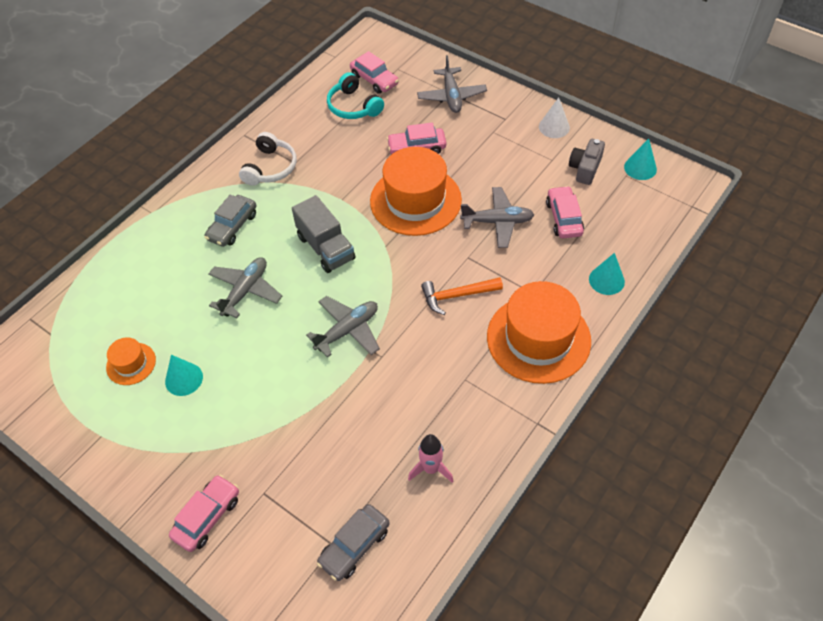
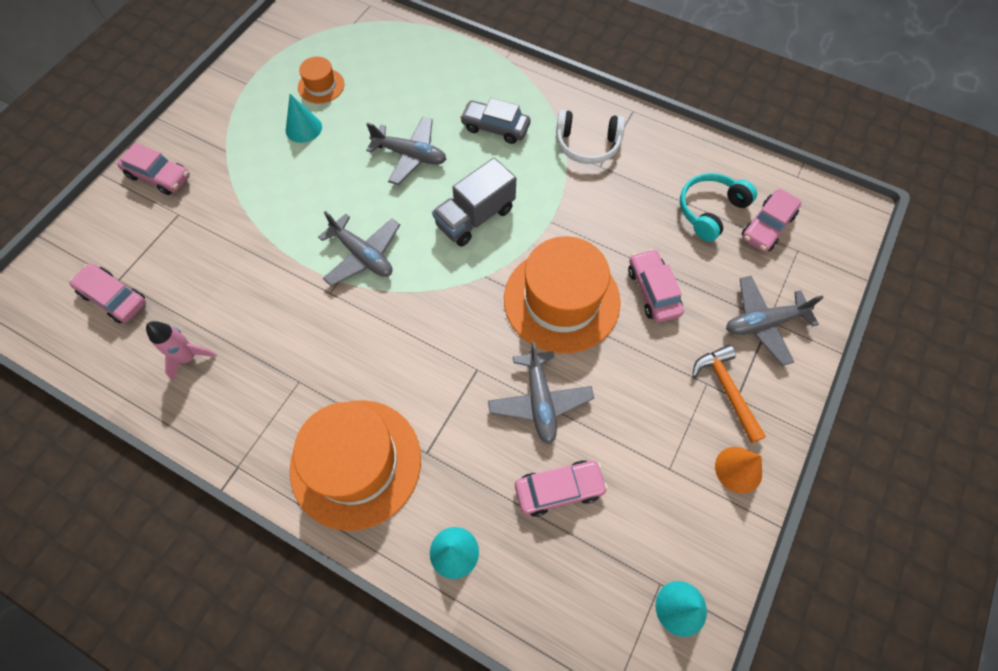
camera: 80 degrees right, 10 degrees up
(354, 546) = (114, 298): grey car -> pink car
(457, 296) = (416, 362): orange hammer -> orange hammer (726, 390)
(554, 127) = (738, 469): white cone -> orange cone
(585, 168) = (661, 519): grey camera -> none

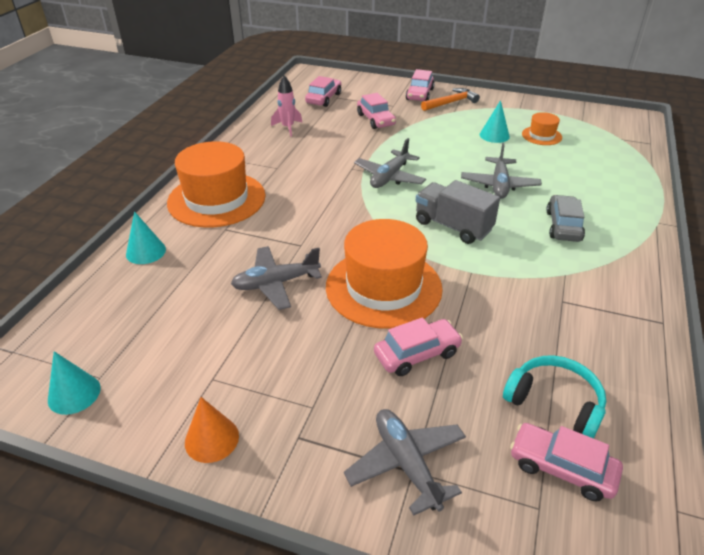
camera: 80 degrees right, 25 degrees down
(559, 489) = (193, 303): pink car -> pink car (376, 120)
(587, 144) = (585, 289): white headphones -> none
(726, 390) = (307, 426): orange hammer -> orange hammer (451, 102)

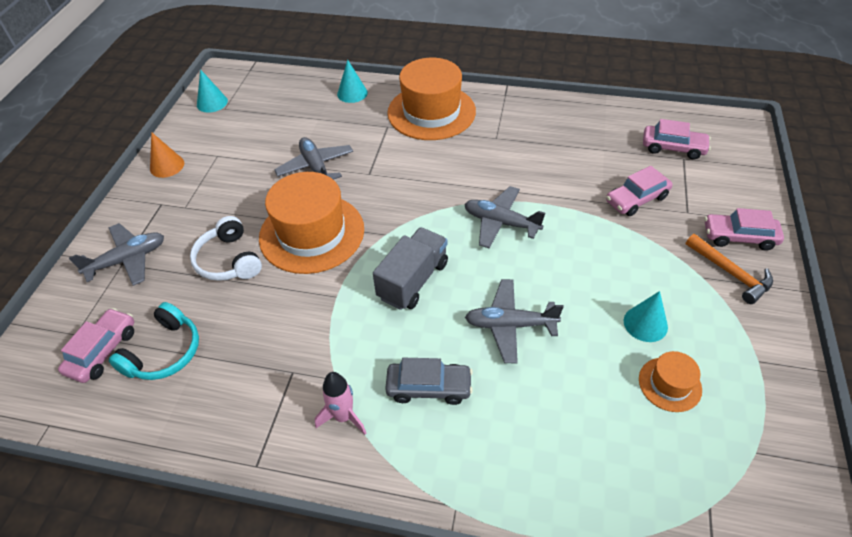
camera: 85 degrees right, 10 degrees up
(288, 128) = (583, 131): pink rocket -> pink rocket (343, 417)
(417, 354) = (229, 260): pink car -> white headphones

